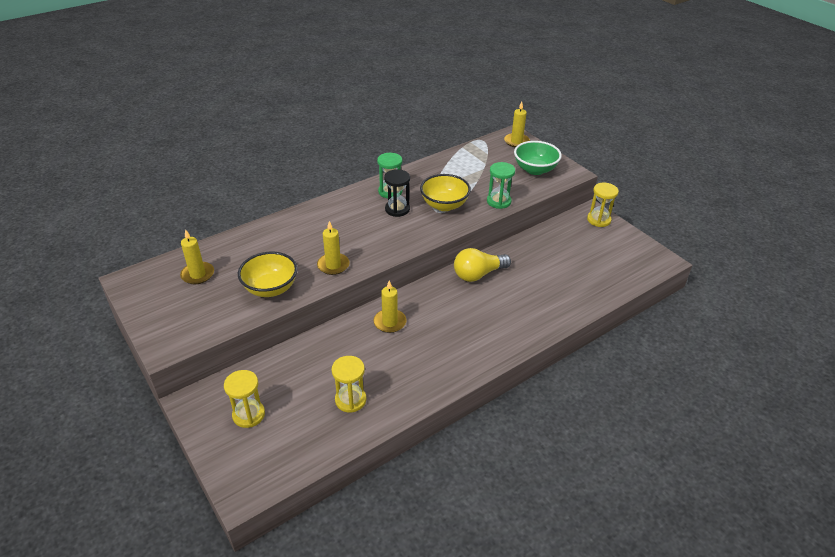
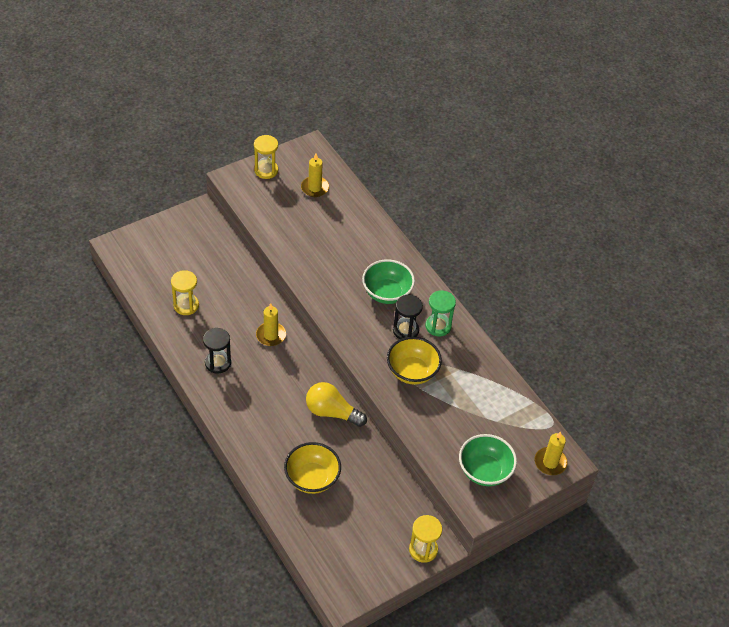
camera: 90 degrees right, 10 degrees up
(249, 415) = (182, 244): yellow hourglass -> yellow hourglass (266, 170)
(270, 288) = (292, 235): yellow bowl -> yellow bowl (312, 478)
(333, 265) = (319, 278): yellow candle -> none
(352, 221) = (387, 293): none -> green bowl
(432, 362) = (218, 363): none -> black hourglass
(478, 274) = (332, 412): yellow light bulb -> yellow light bulb turned 45 degrees counterclockwise
(499, 201) = (418, 423): green hourglass -> none

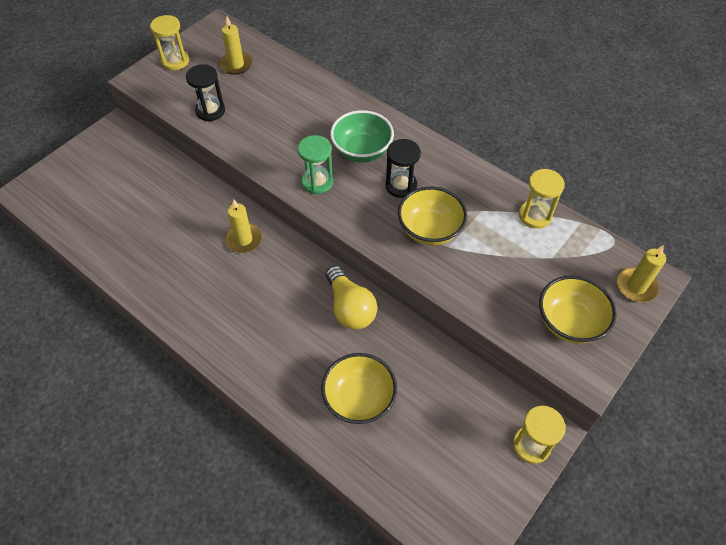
camera: 15 degrees left, 5 degrees up
(186, 305) = (131, 235): yellow hourglass -> yellow hourglass (535, 215)
(218, 363) = (192, 291): black hourglass -> black hourglass (210, 111)
(332, 412) = (350, 307): yellow light bulb -> yellow light bulb turned 120 degrees counterclockwise
(438, 326) = (434, 170): green hourglass -> green hourglass (317, 182)
(484, 471) = (569, 322): green bowl -> yellow bowl

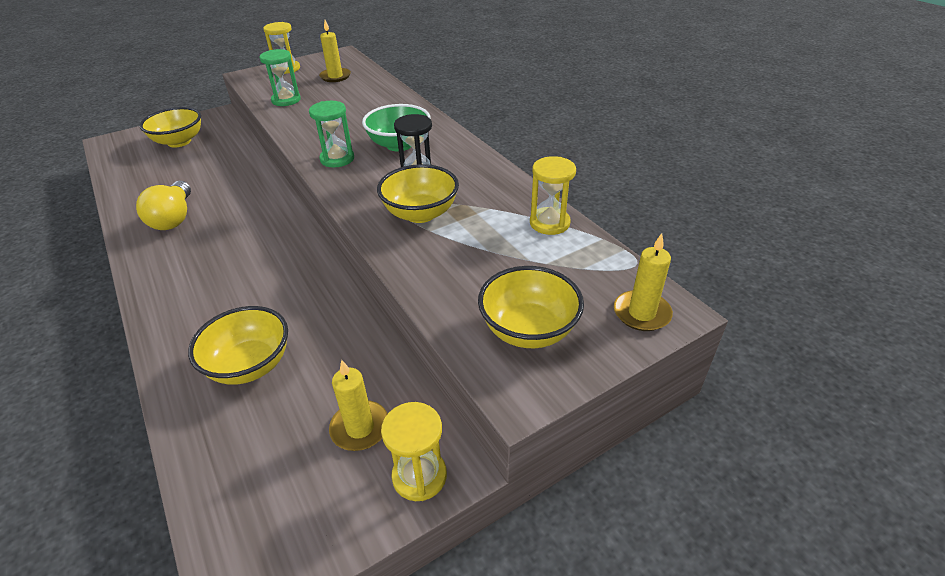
camera: 20 degrees right, 15 degrees down
(105, 175) = (179, 142): none -> yellow bowl
(210, 111) = (286, 100): black hourglass -> green hourglass
(244, 239) = (253, 205): yellow candle -> yellow candle (360, 428)
(350, 307) = (308, 279): yellow light bulb -> yellow light bulb (174, 218)

